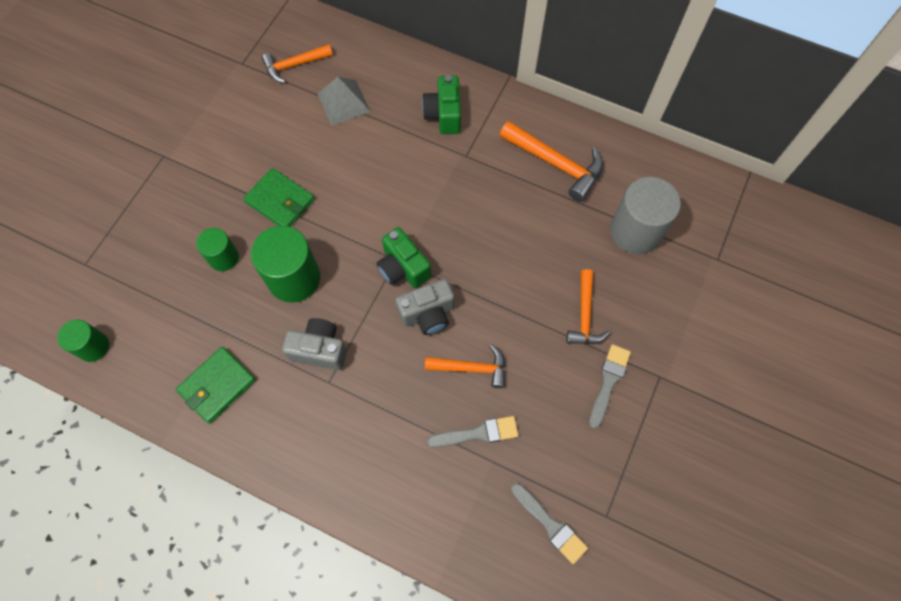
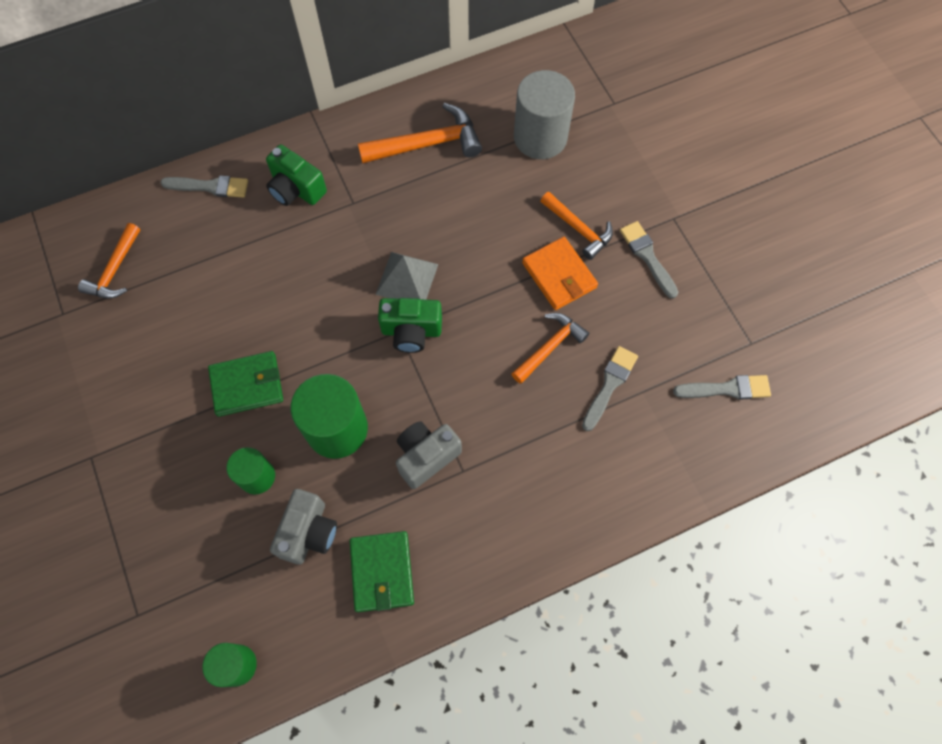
camera: 50 degrees left, 0 degrees up
(343, 102) = (199, 258): grey pyramid -> grey pyramid (407, 279)
(399, 66) = (210, 186): none -> grey brush
(428, 314) = (472, 344): grey camera -> grey camera (309, 532)
(534, 331) = (559, 275): none -> orange wallet

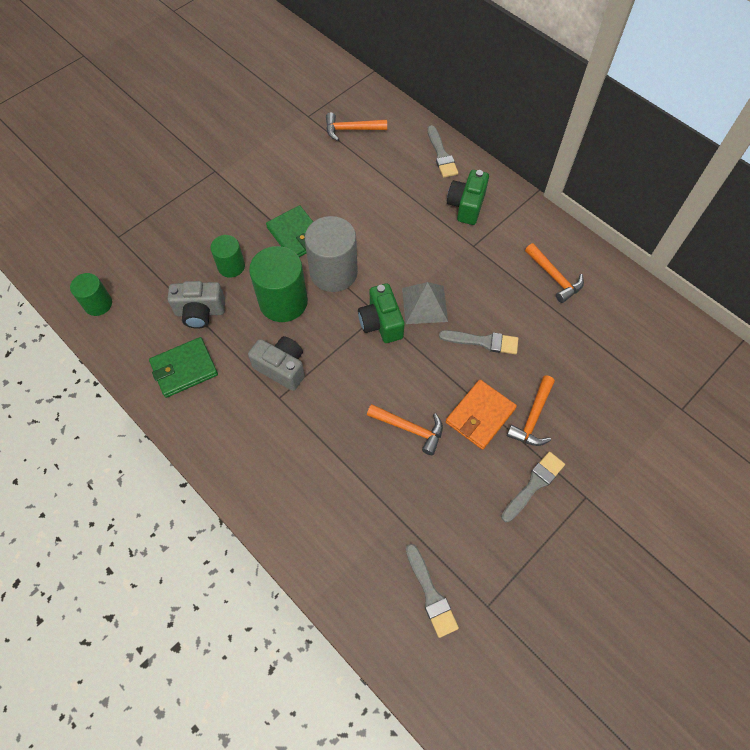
camera: 70 degrees right, 5 degrees down
(428, 144) = (554, 277): orange hammer -> orange hammer, size x0.66
(540, 137) = (609, 358): grey cylinder -> grey cylinder (333, 272)
(609, 385) = (394, 488): grey brush -> grey brush (483, 341)

